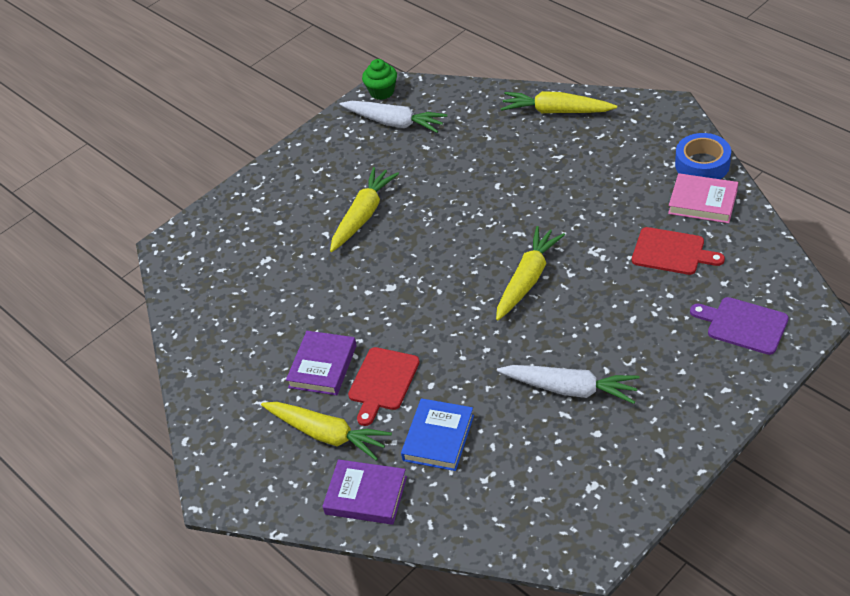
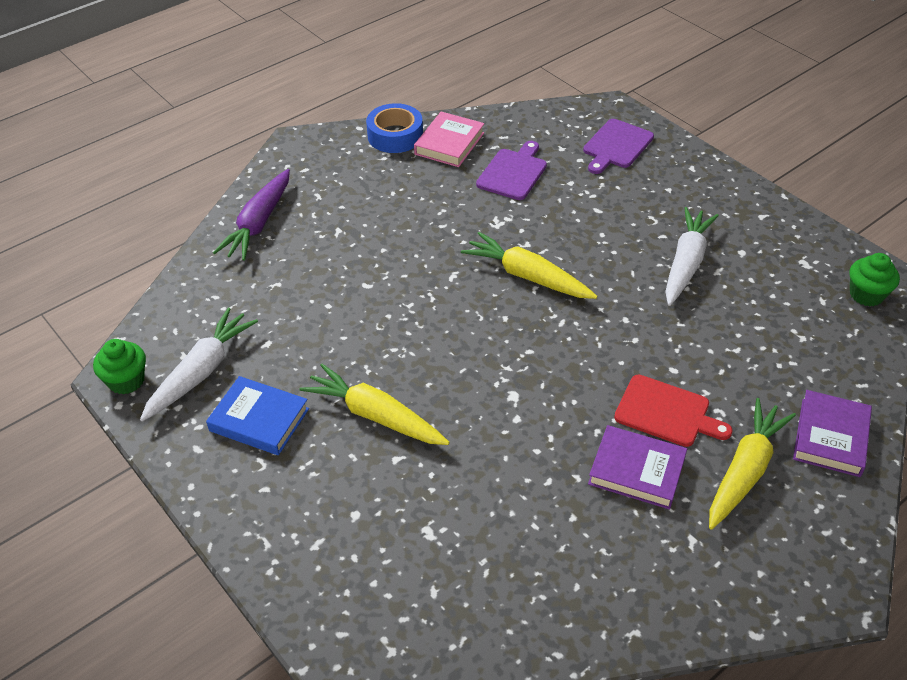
camera: 90 degrees left, 0 degrees up
(438, 438) = (749, 369): blue book -> blue book (259, 420)
(555, 537) = (866, 294): none -> green cupcake
(556, 111) = (259, 223): yellow carrot -> purple carrot
(672, 252) = (513, 172): red cutting board -> purple cutting board

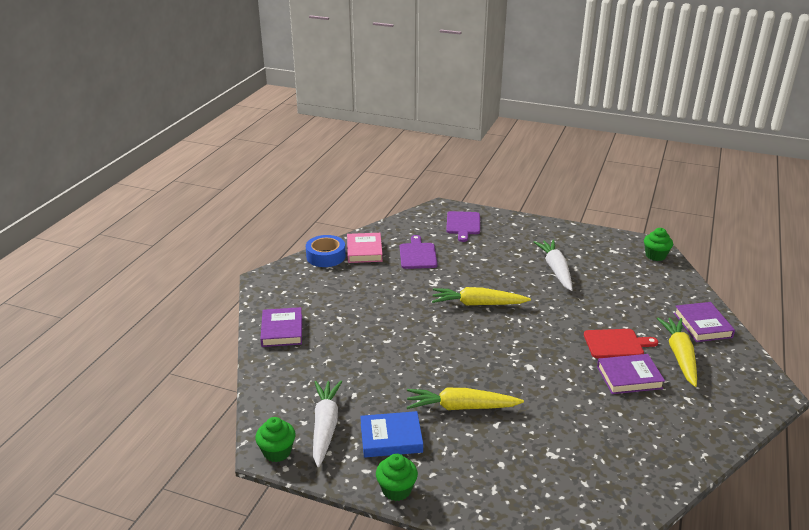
camera: 30 degrees left, 15 degrees down
(209, 489) = (396, 489): none -> green cupcake
(259, 223) = (282, 330): purple carrot -> purple book

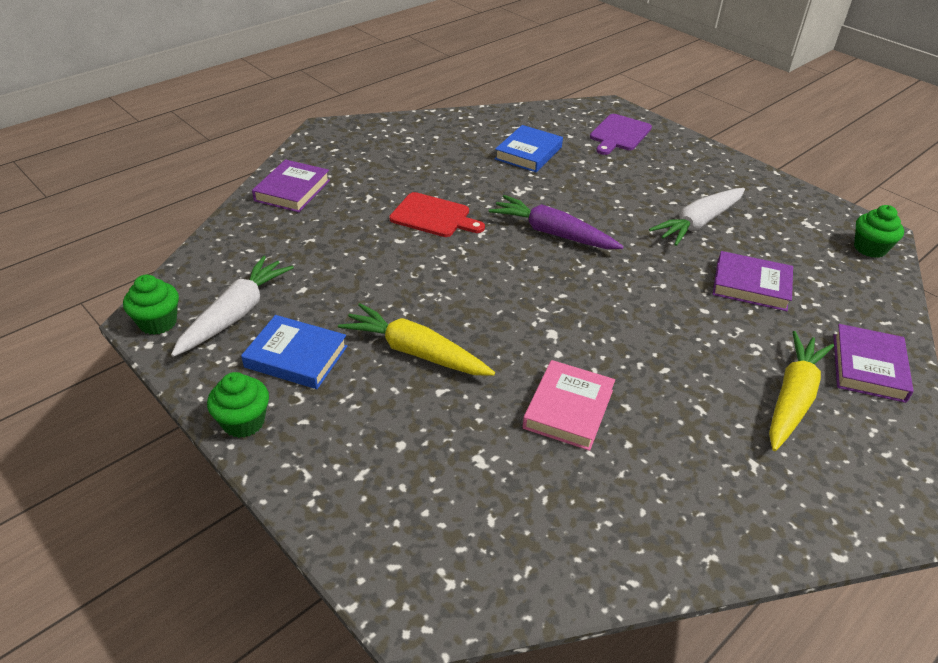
camera: 25 degrees right, 10 degrees up
(326, 256) = (417, 125): blue tape -> none
(364, 251) = (467, 131): pink book -> pink book (568, 409)
(417, 255) = (528, 153): purple cutting board -> blue book
(478, 304) = (553, 233): yellow carrot -> purple carrot
(555, 270) = (699, 223): white carrot -> white carrot turned 150 degrees counterclockwise
(616, 344) = (705, 347): red cutting board -> red cutting board (433, 216)
(629, 377) = (685, 399): purple book -> purple book (751, 285)

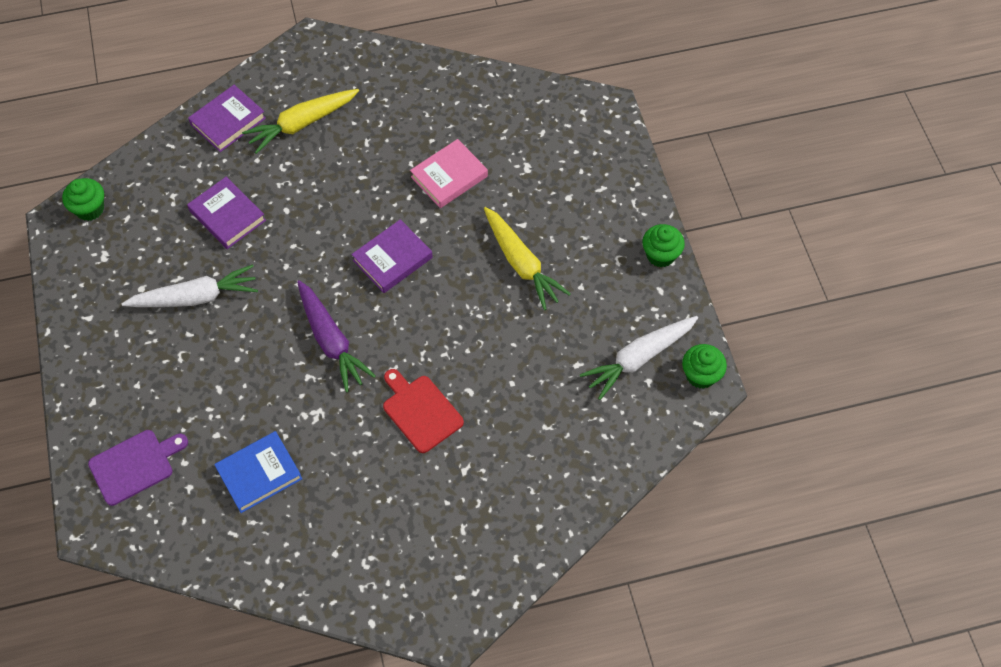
camera: 150 degrees left, 20 degrees up
(292, 190) = (534, 514): purple book -> purple book (392, 259)
(296, 357) = (607, 295): blue book -> none

